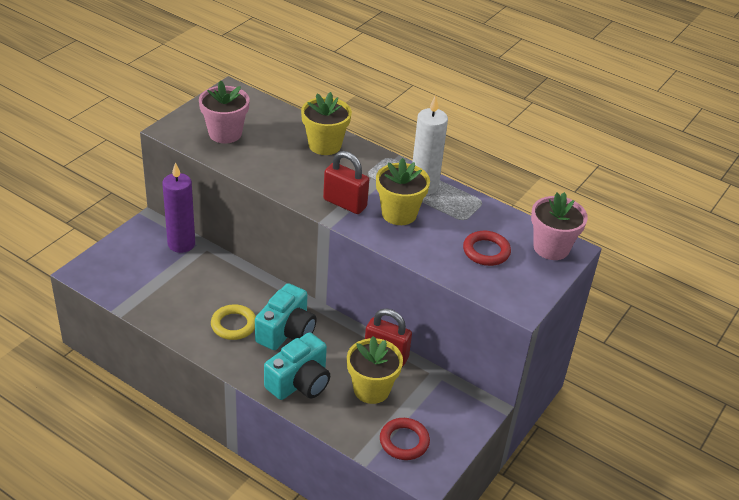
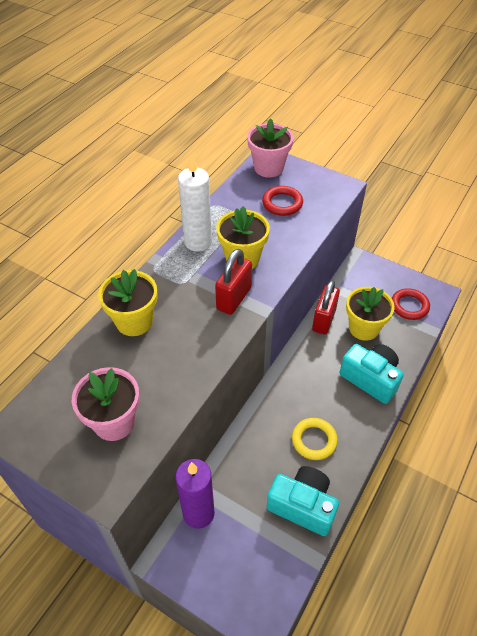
camera: 90 degrees left, 10 degrees up
(286, 331) = (313, 394): turquoise camera -> turquoise camera (302, 506)

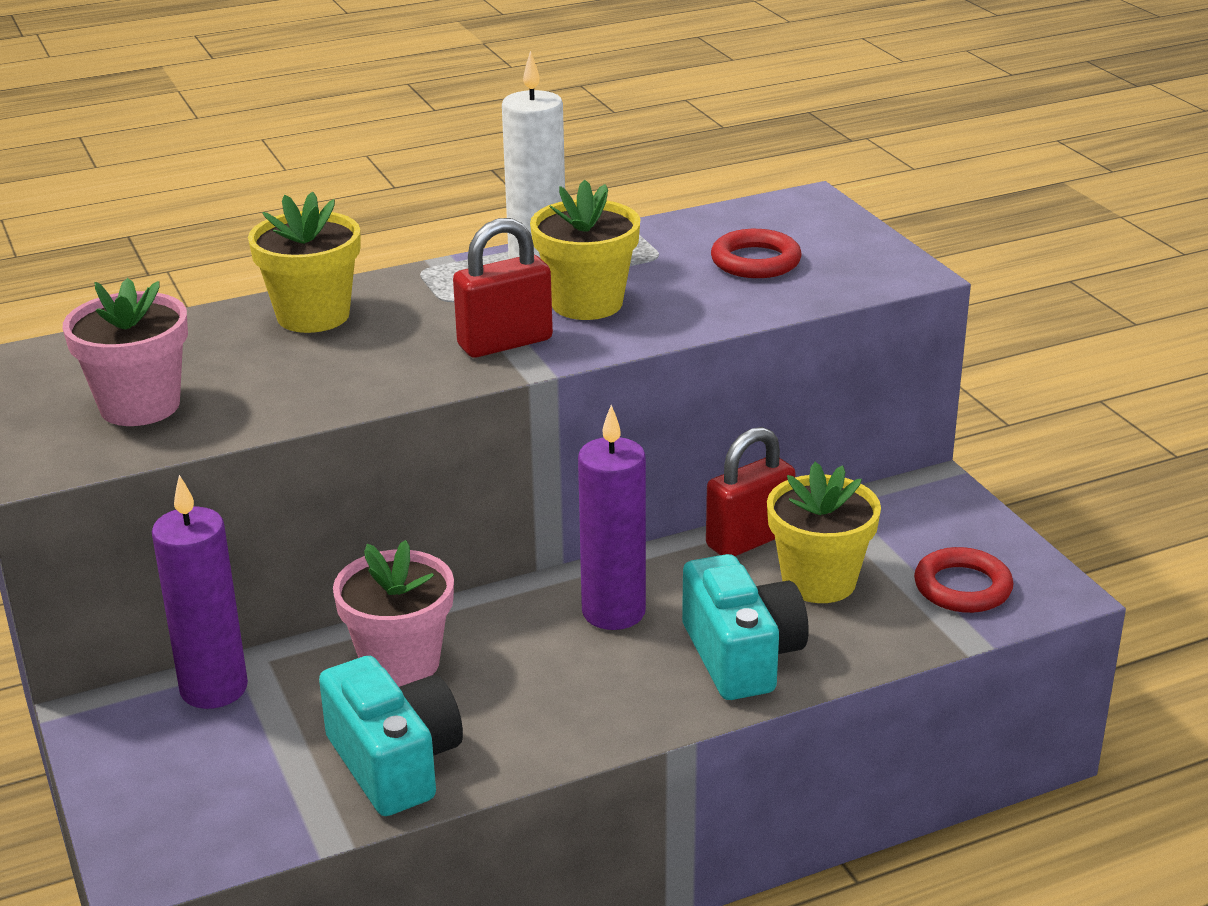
camera: 35 degrees right, 20 degrees down
(268, 168) = (794, 212): pink flower pot -> pink flower pot (400, 663)
(310, 382) = (613, 612): none -> purple candle
(314, 440) = (522, 690): yellow ring -> none

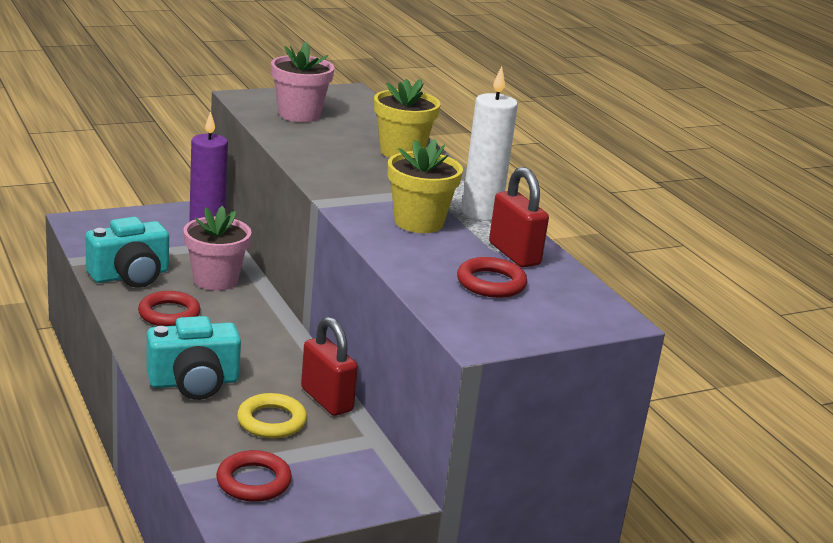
camera: 85 degrees right, 5 degrees down
(505, 343) = (363, 196): red padlock -> red padlock (514, 254)
(532, 701) = (169, 314): none -> red ring
(613, 612) = (250, 344): purple candle -> none
(819, 581) = (271, 421): yellow flower pot -> yellow ring

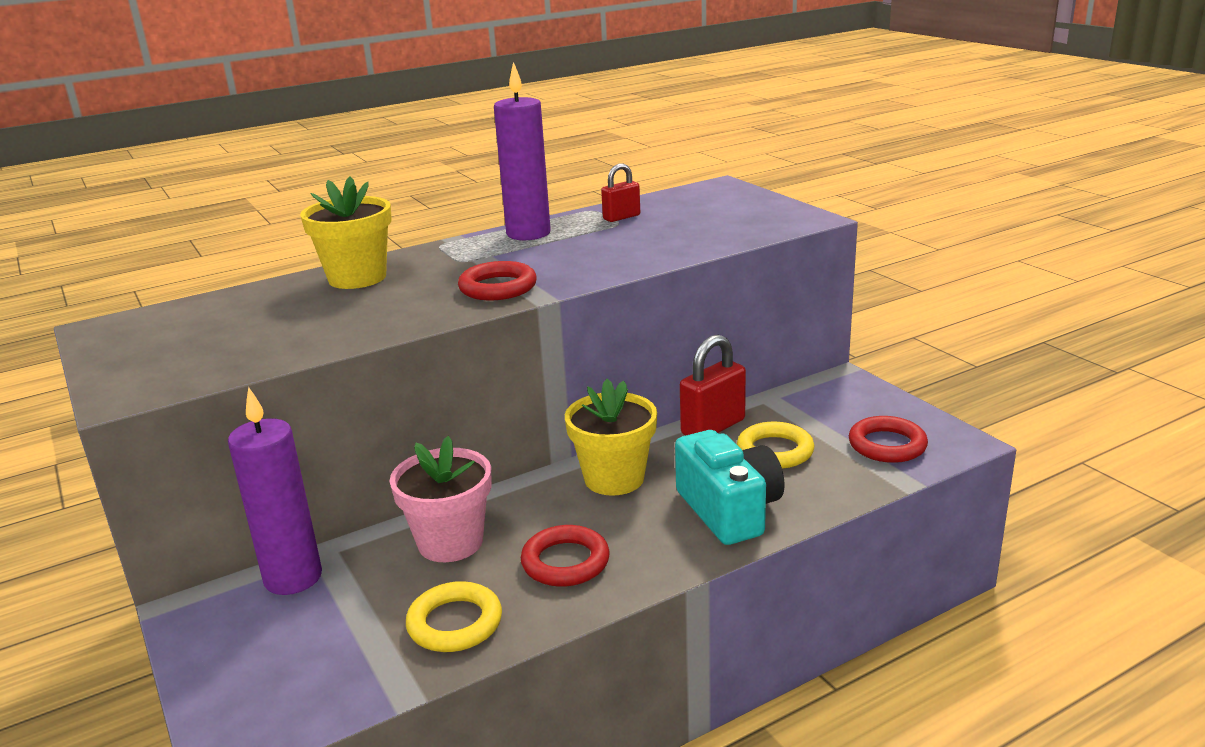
camera: 90 degrees left, 0 degrees up
(130, 276) = (455, 623): turquoise camera -> yellow ring
(299, 114) = (216, 346): pink flower pot -> none
(418, 222) = (572, 254): yellow flower pot -> yellow flower pot (614, 478)
(481, 213) = (528, 233): white candle -> purple candle
(491, 283) = (693, 220): red ring -> red ring (498, 287)
(514, 254) = (621, 217): red padlock -> red padlock, size x0.59

